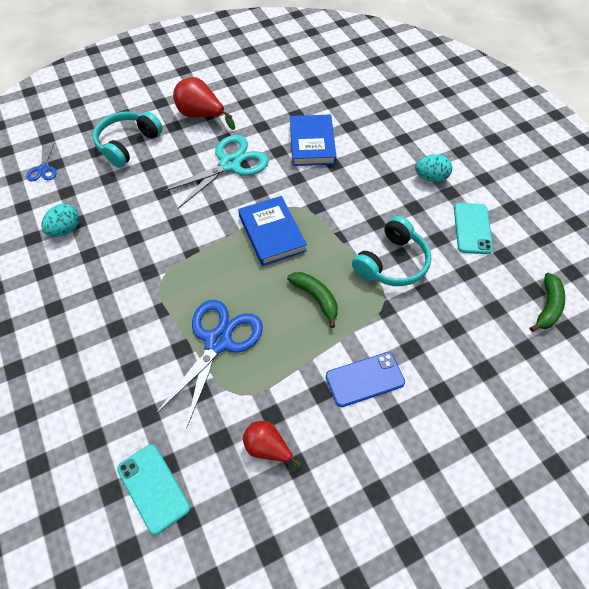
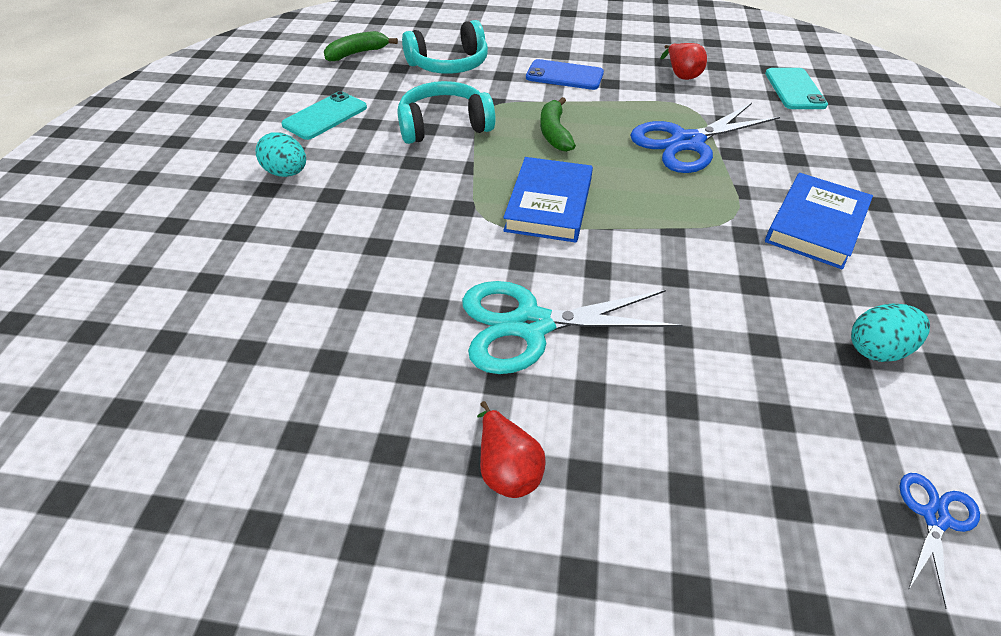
camera: 145 degrees left, 10 degrees down
(128, 144) = (711, 480): turquoise headphones -> turquoise headphones (449, 64)
(201, 115) = (507, 468): red pear -> red pear, size x0.66
(312, 143) = (369, 292): blue book -> blue book (816, 225)

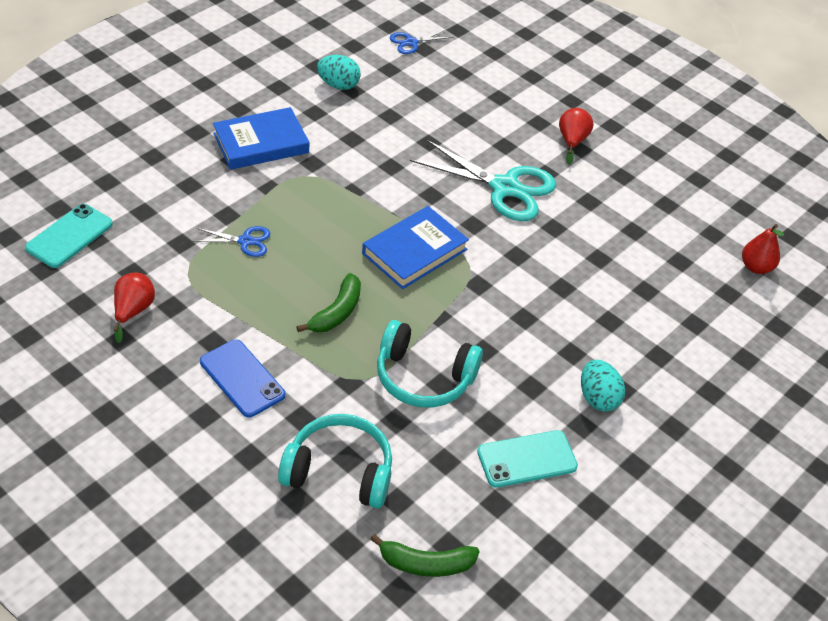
camera: 150 degrees left, 0 degrees up
(127, 402) = (756, 267): none -> red pear
(687, 143) = (245, 241): blue scissors -> blue scissors, size x0.49

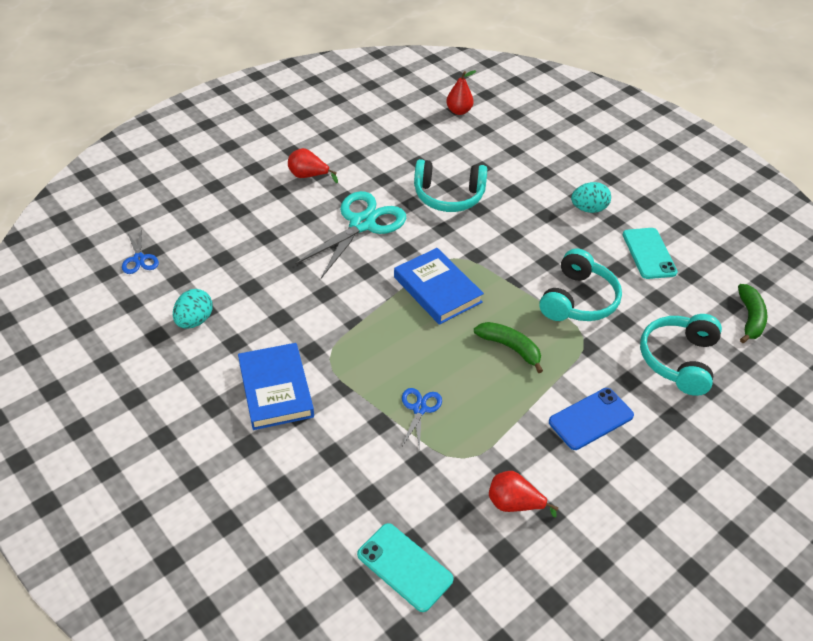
camera: 80 degrees left, 0 degrees up
(577, 259) = (448, 196): none -> turquoise headphones

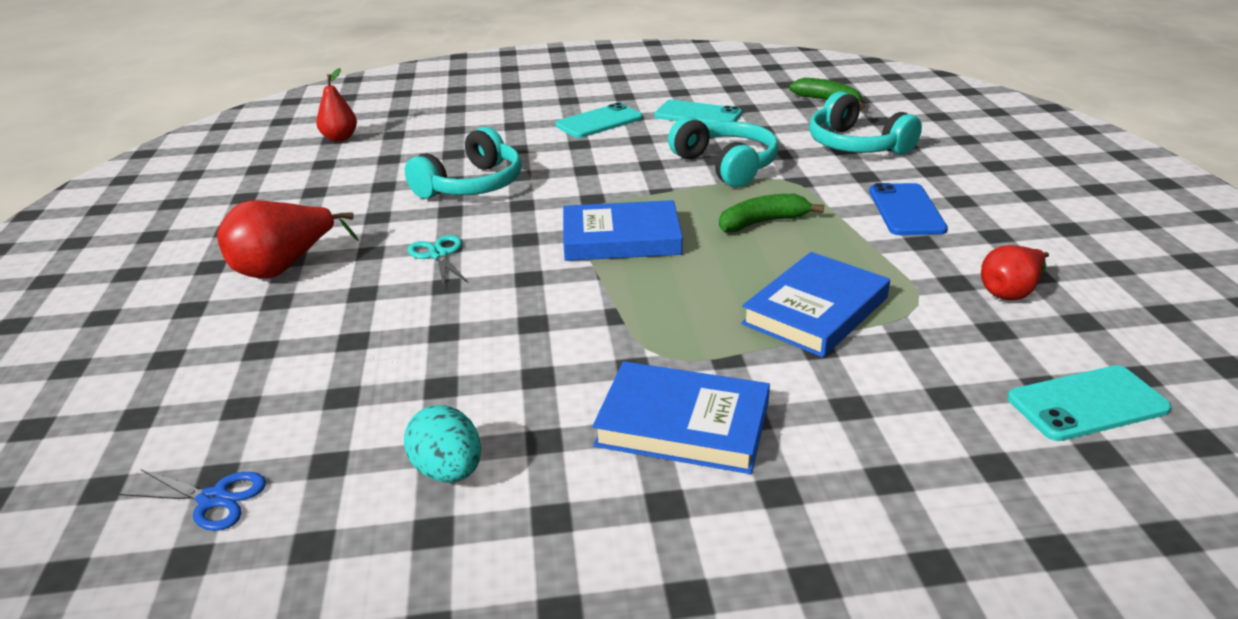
camera: 55 degrees left, 15 degrees down
(308, 176) = (284, 268): red pear -> red pear, size x1.53
(362, 224) = (438, 255): turquoise scissors -> turquoise scissors, size x0.49
(419, 409) = (815, 310): blue scissors -> blue book
(588, 209) = (599, 122): turquoise egg -> turquoise phone

